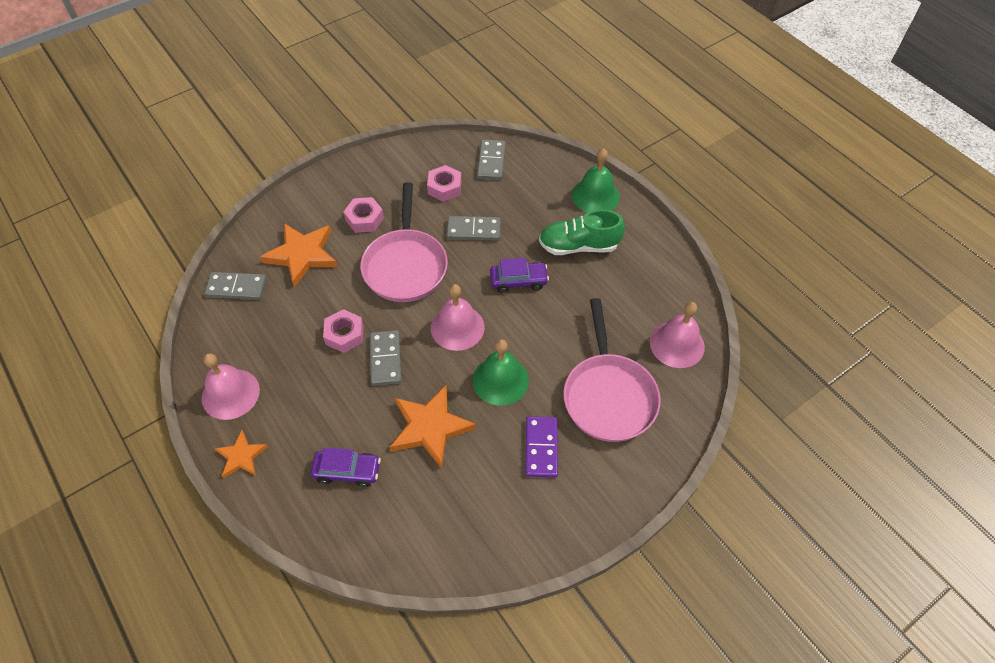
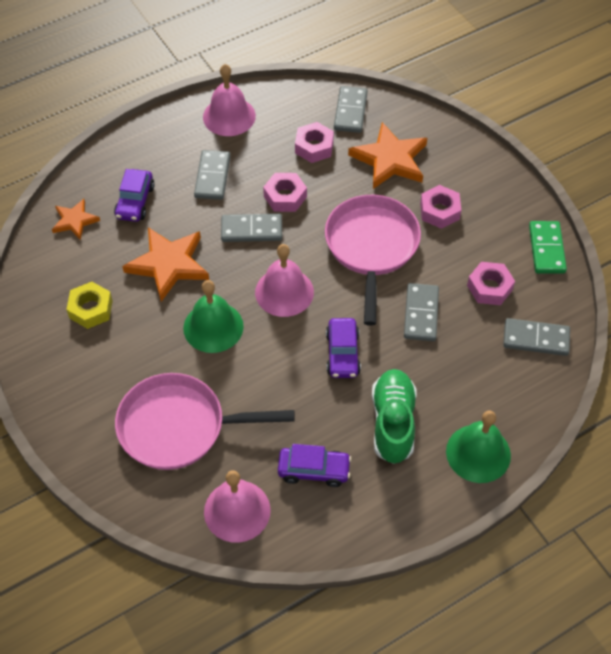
camera: 95 degrees right, 0 degrees up
(241, 456) = (164, 128): orange star -> orange star (75, 221)
(281, 315) = (314, 147): none -> pink nut
(316, 400) = (212, 177): none -> grey domino
(405, 153) = (546, 249): none -> green domino
(405, 265) = (371, 247): pink pan -> pink pan turned 90 degrees clockwise
(489, 492) = (91, 309): none -> yellow nut
(541, 448) = (129, 357): purple domino -> none
(630, 295) = (314, 470): none -> purple car

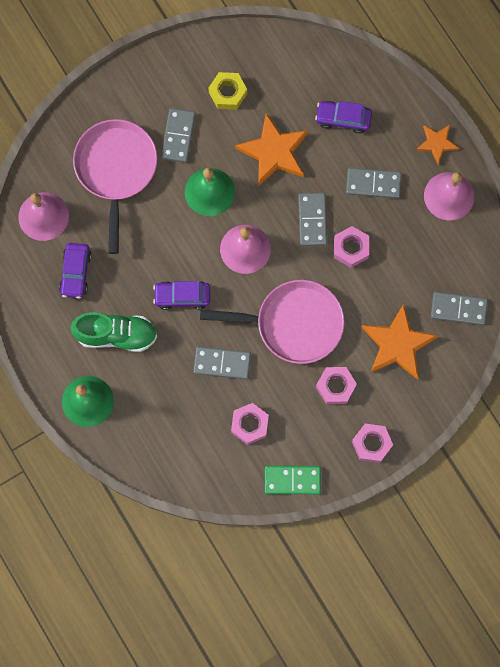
camera: 90 degrees right, 20 degrees up
(75, 221) = (321, 71): orange star -> orange star (437, 143)
(314, 147) = (412, 274): pink nut -> pink nut (371, 444)
(536, 339) = (195, 459): grey domino -> grey domino (178, 136)

